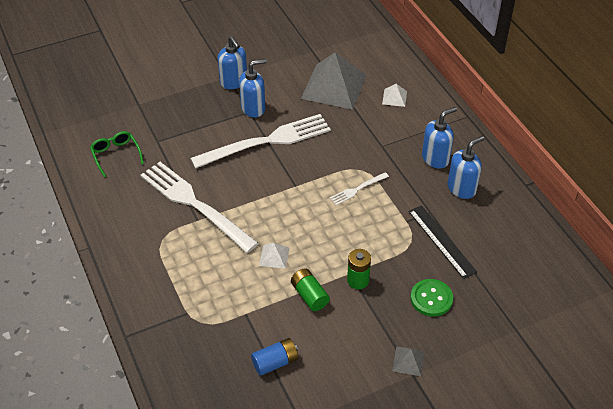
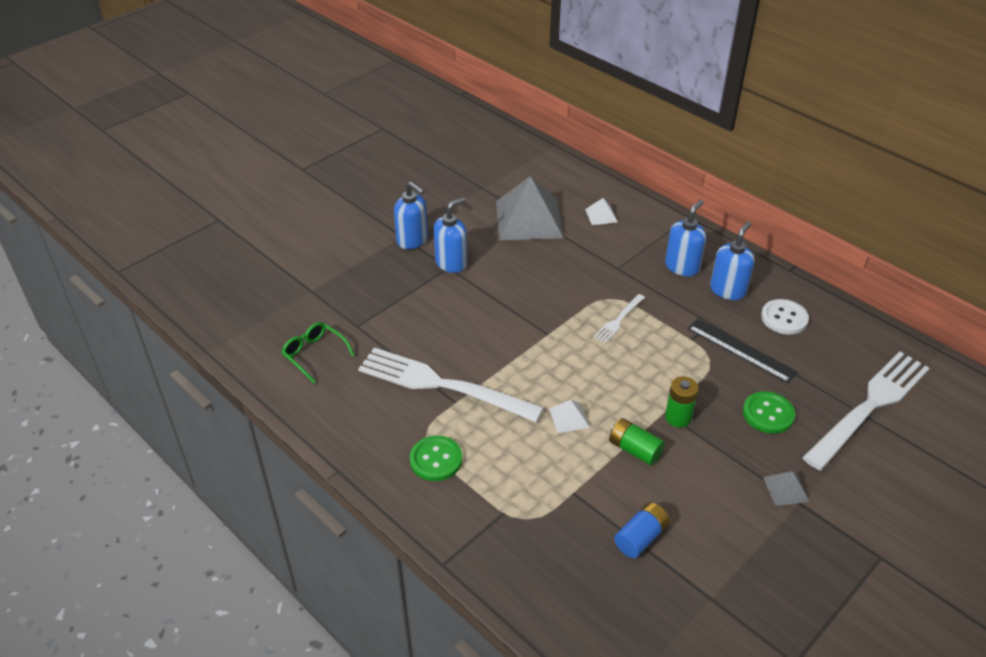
camera: 20 degrees left, 5 degrees down
(160, 259) = (436, 460): none -> green button
(267, 141) = (488, 294): white fork -> white fork (870, 405)
(494, 224) = (784, 318): none -> white button

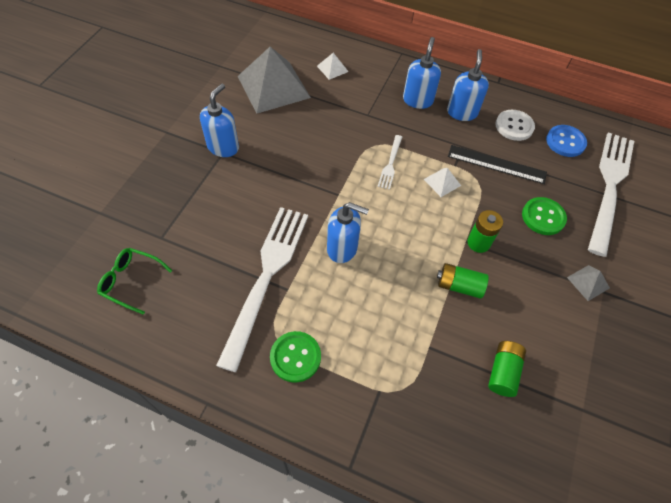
camera: 25 degrees left, 15 degrees up
(412, 240) = (178, 133): blue soap dispenser -> blue soap dispenser (342, 248)
(441, 385) = (267, 275): white fork -> white fork turned 105 degrees clockwise
(569, 418) = (392, 272): white pyramid -> white pyramid (442, 182)
(640, 537) = (503, 372): blue battery -> green battery
(839, 349) = (565, 142): none -> blue button

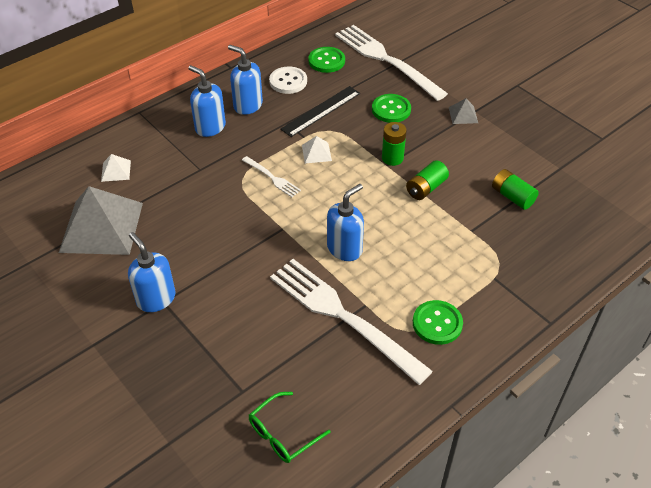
camera: 60 degrees left, 10 degrees down
(565, 142) = (326, 61): blue button -> green button

